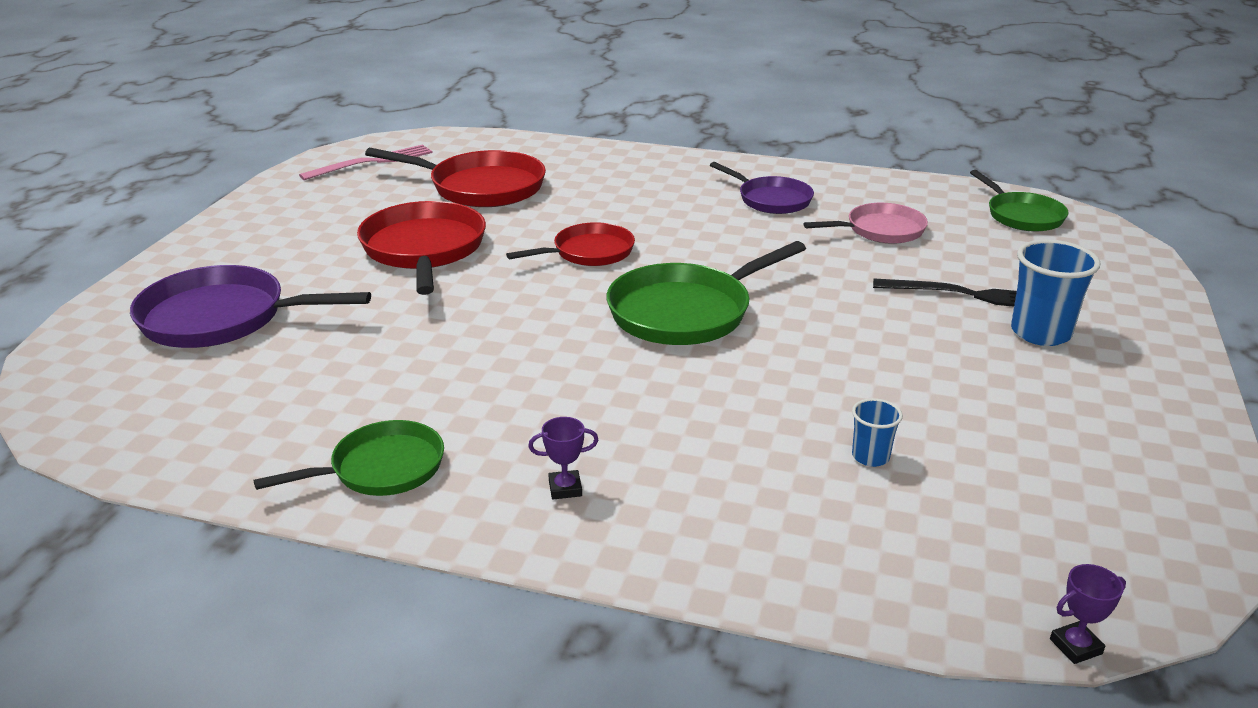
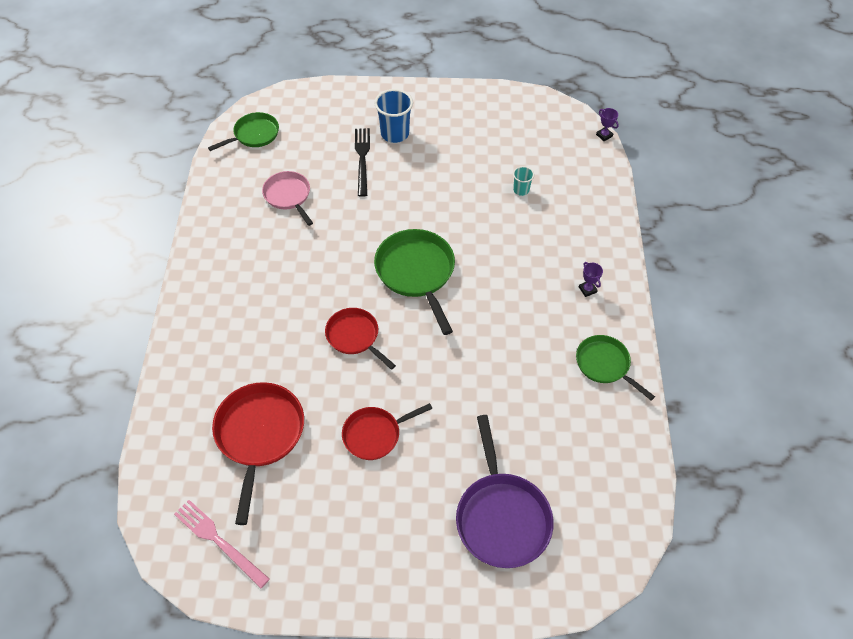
camera: 105 degrees left, 25 degrees up
(424, 250) = (375, 434): red pan -> red pan, size x0.63
(686, 312) = (416, 273): green pan -> green pan turned 150 degrees counterclockwise
(771, 199) = (251, 253): purple pan -> none
(870, 457) = (521, 190): blue cup -> turquoise cup

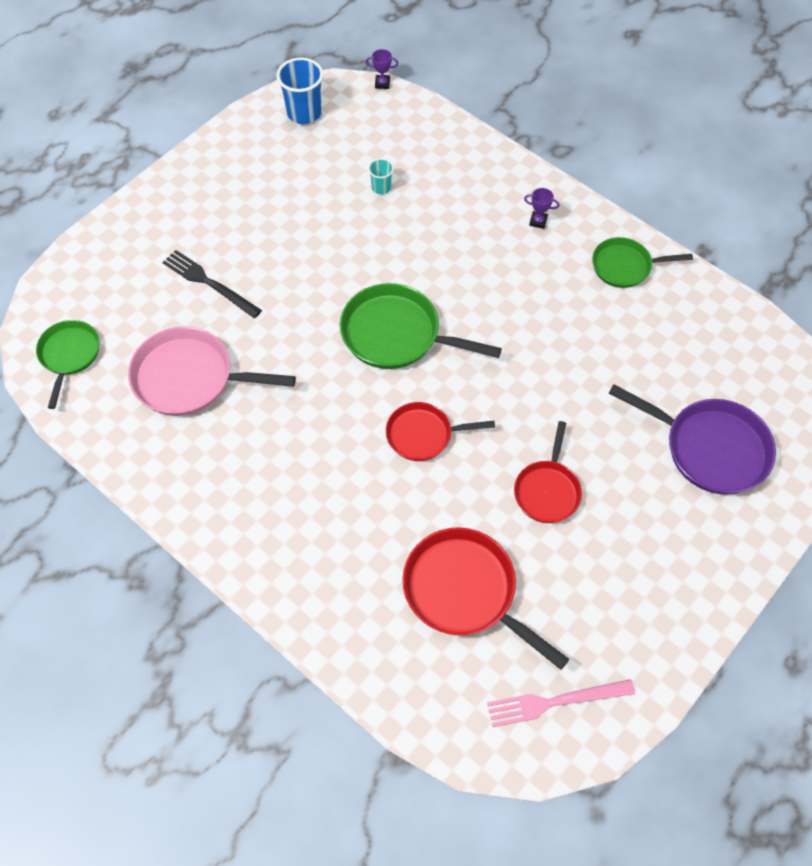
camera: 50 degrees left, 5 degrees up
(288, 196) = (190, 378): pink pan -> pink pan, size x1.59
(394, 133) = (205, 234): blue cup -> blue cup (304, 113)

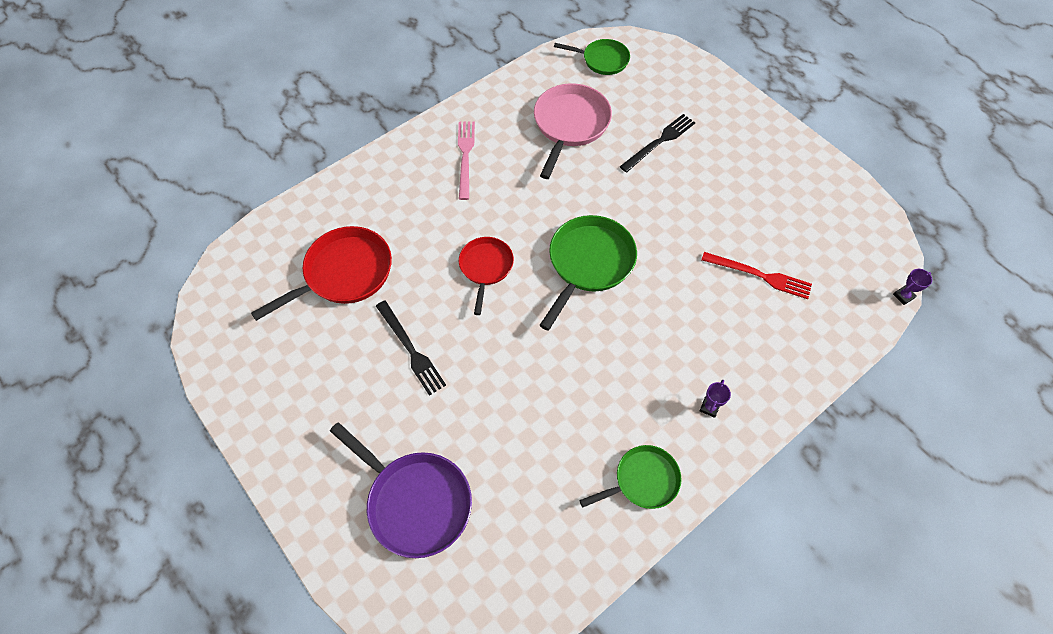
camera: 100 degrees right, 0 degrees up
(304, 113) = (857, 225): blue cup -> none
(381, 187) = (759, 275): turquoise cup -> red fork
(382, 83) = (903, 296): purple trophy -> purple trophy turned 45 degrees clockwise
(547, 490) = (411, 349): red pan -> black fork
(555, 702) = (239, 316): pink fork -> pink fork (465, 156)
(625, 266) = (642, 481): green pan -> green pan turned 60 degrees clockwise
(709, 448) = (415, 501): purple pan -> purple pan turned 90 degrees counterclockwise

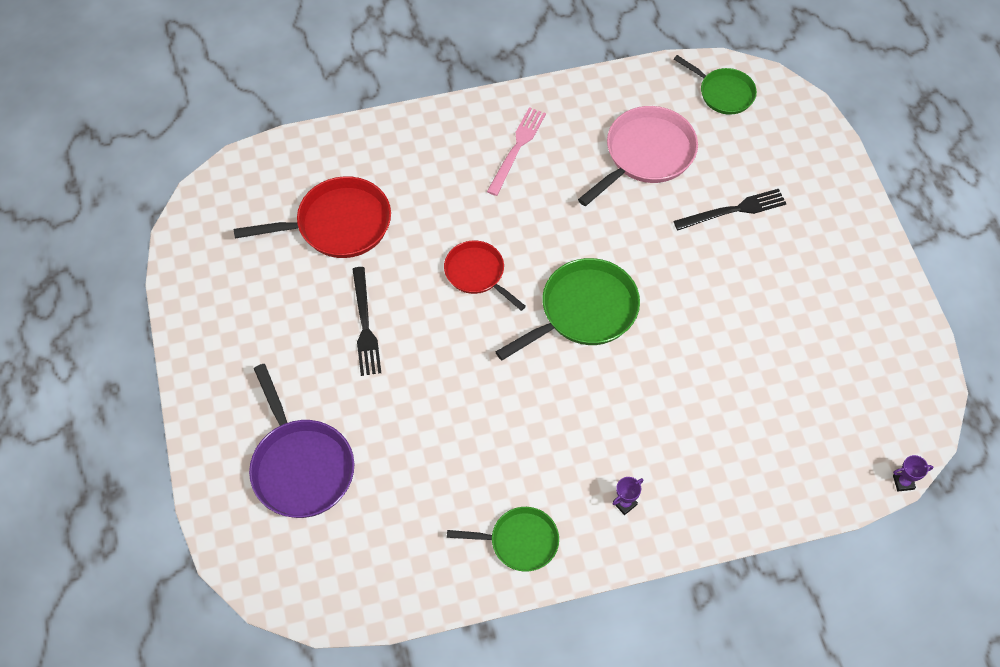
camera: 25 degrees right, 0 degrees up
(485, 268) = (477, 274): red pan -> red pan turned 75 degrees counterclockwise
(759, 275) = (757, 396): red fork -> none

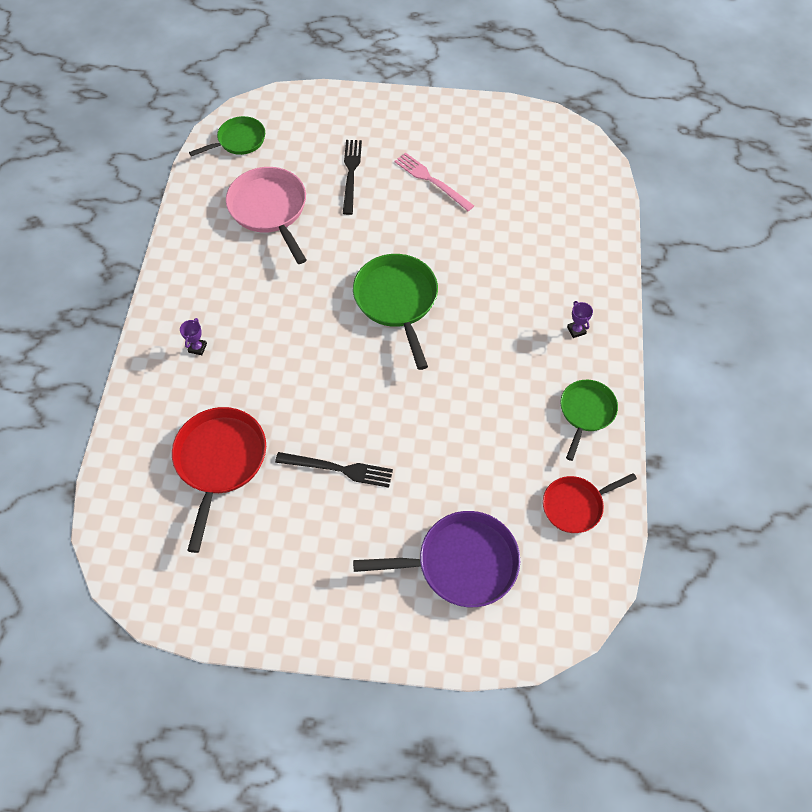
camera: 70 degrees left, 0 degrees up
(477, 274) = (326, 365): red pan -> red pan (576, 505)
(517, 148) = (214, 296): pink fork -> pink fork (431, 181)
(903, 482) = (613, 162): purple trophy -> purple trophy (197, 348)

